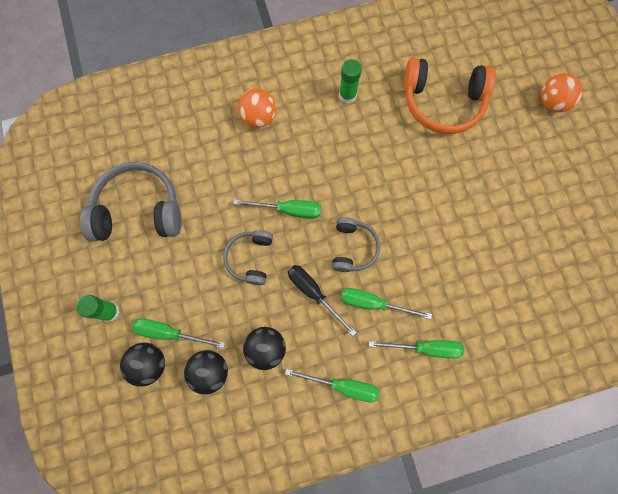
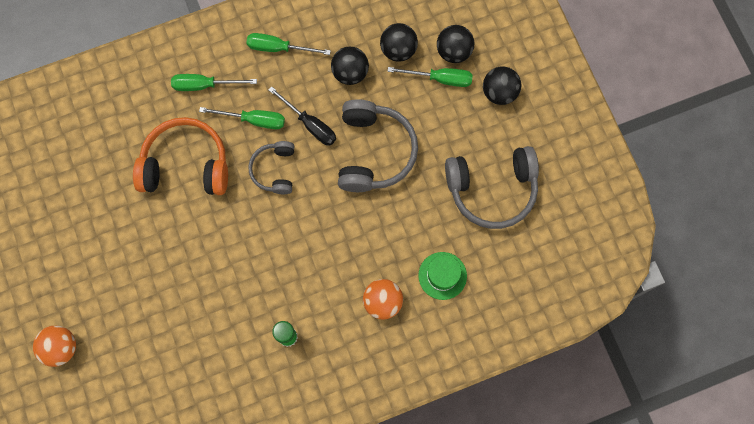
camera: 175 degrees right, 0 degrees up
(109, 311) = (499, 92): green glue stick -> black ball
(200, 135) = (442, 275): none -> green hat
(250, 258) = (374, 152): grey headphones -> grey headphones, size x1.73
(288, 210) = (341, 202): green screwdriver -> none
(442, 102) = (182, 337): orange headphones -> orange headphones (186, 164)

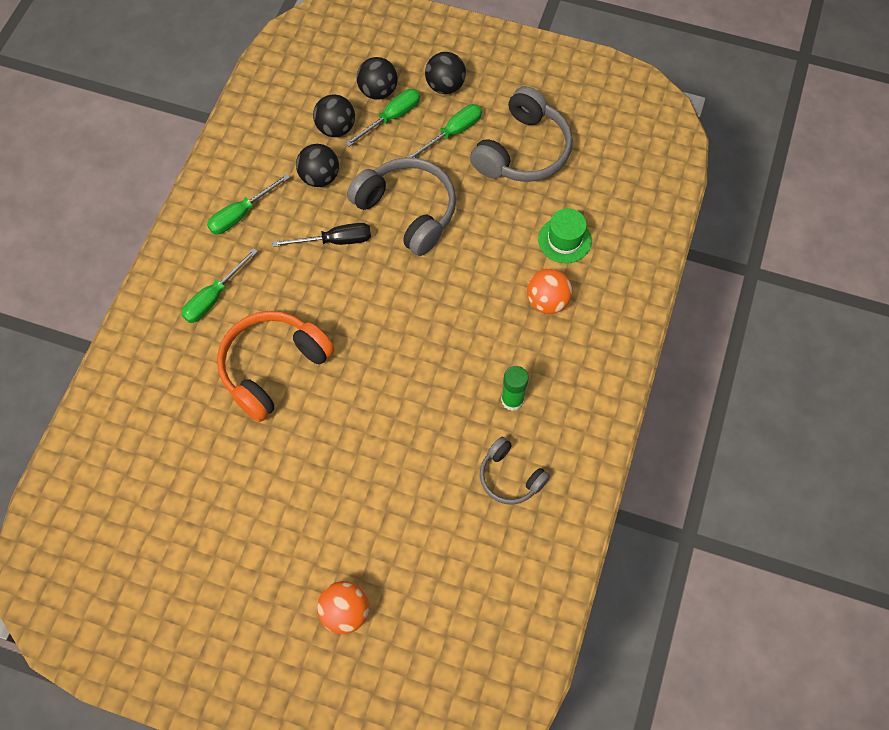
camera: 50 degrees left, 10 degrees down
(253, 120) = (286, 282): green screwdriver -> green screwdriver (453, 133)
(274, 170) = (349, 299): grey headphones -> grey headphones (510, 477)

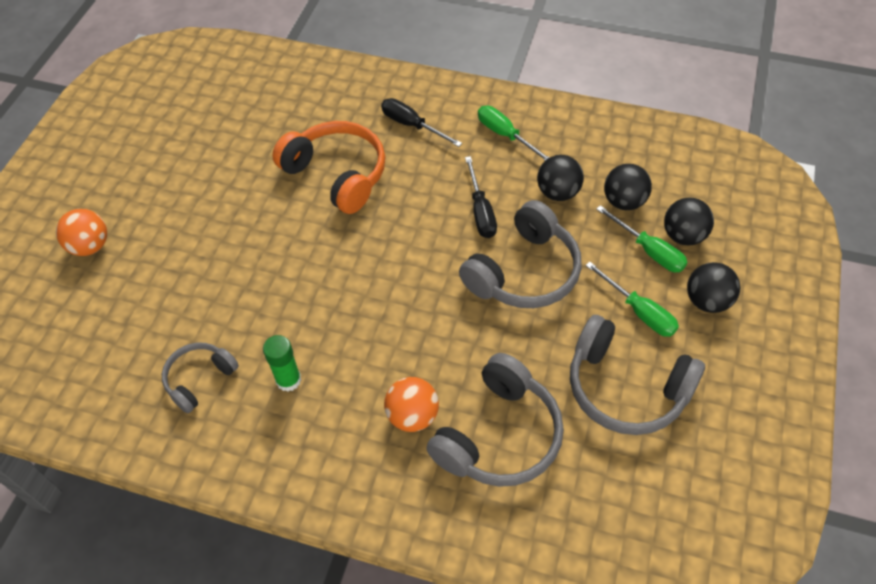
camera: 90 degrees right, 10 degrees down
(214, 297) = (412, 125): green screwdriver -> black screwdriver
(564, 240) = (499, 435): green hat -> grey headphones

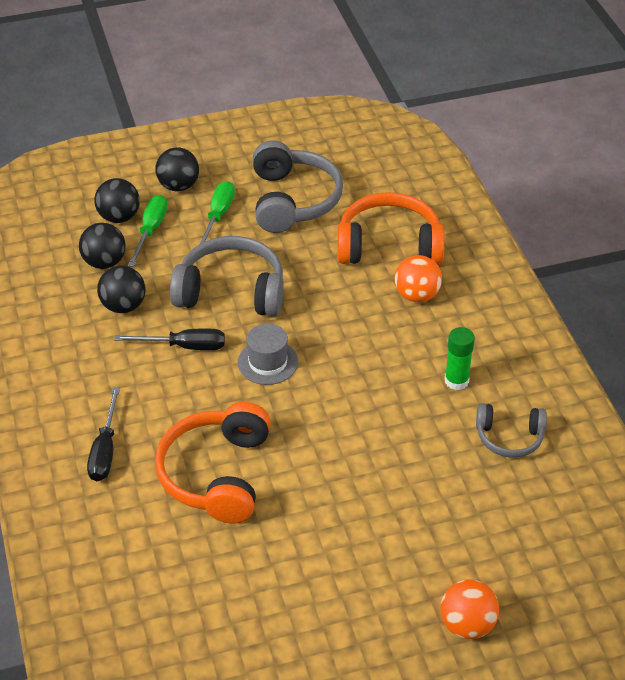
camera: 125 degrees left, 10 degrees down
(420, 256) = (268, 362): none -> grey hat
(480, 211) = (184, 346): black screwdriver -> black screwdriver turned 45 degrees clockwise
(499, 435) = (389, 245): grey headphones -> orange headphones
(505, 135) = (71, 371): green screwdriver -> none

